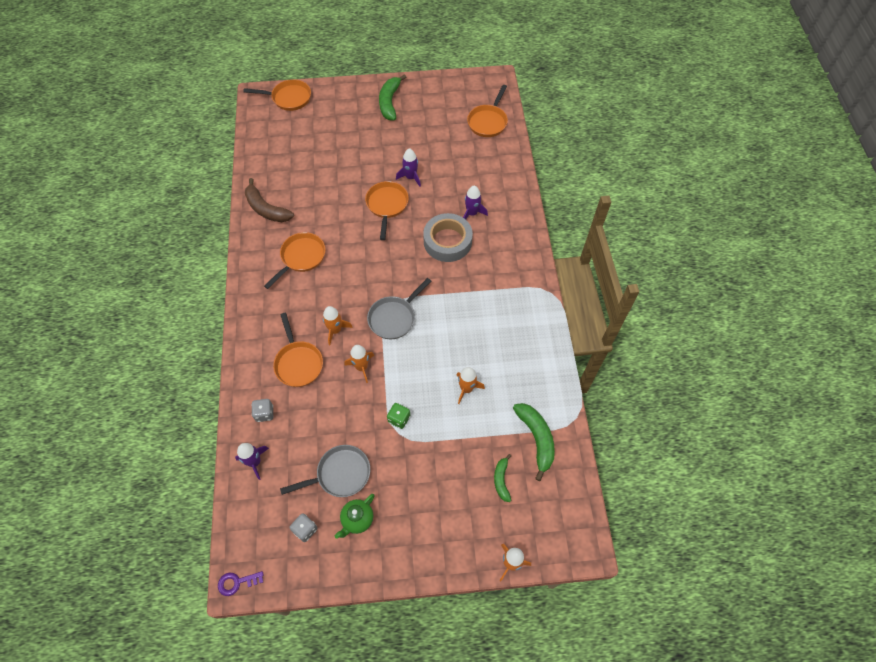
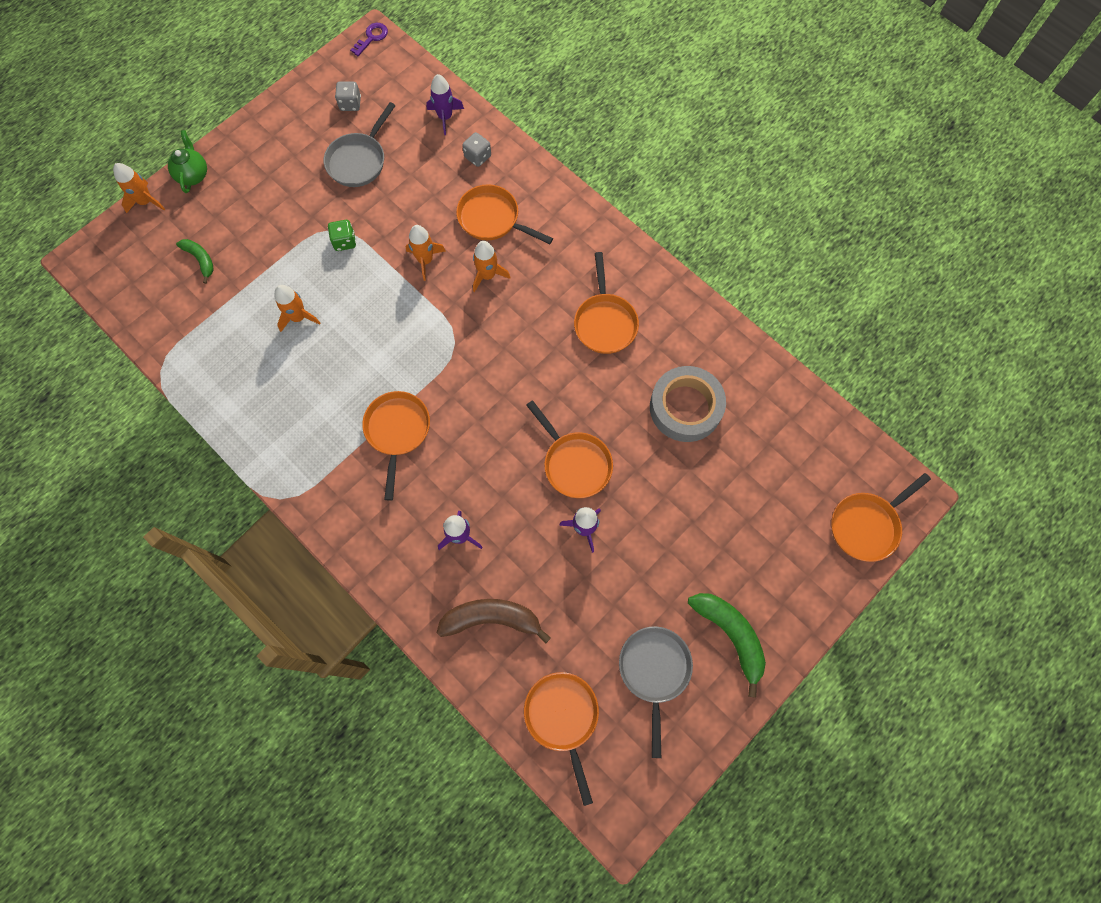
camera: 140 degrees right, 10 degrees up
(266, 209) = (708, 347): brown banana -> brown banana (492, 619)
(357, 520) = (311, 140): green teapot -> green teapot (193, 175)
(394, 318) = (438, 333): grey pan -> grey pan (654, 671)
(447, 241) = (457, 471): grey tape -> grey tape (685, 407)
(462, 282) = (397, 431): none -> orange pan
(536, 439) = (190, 320): green banana -> none

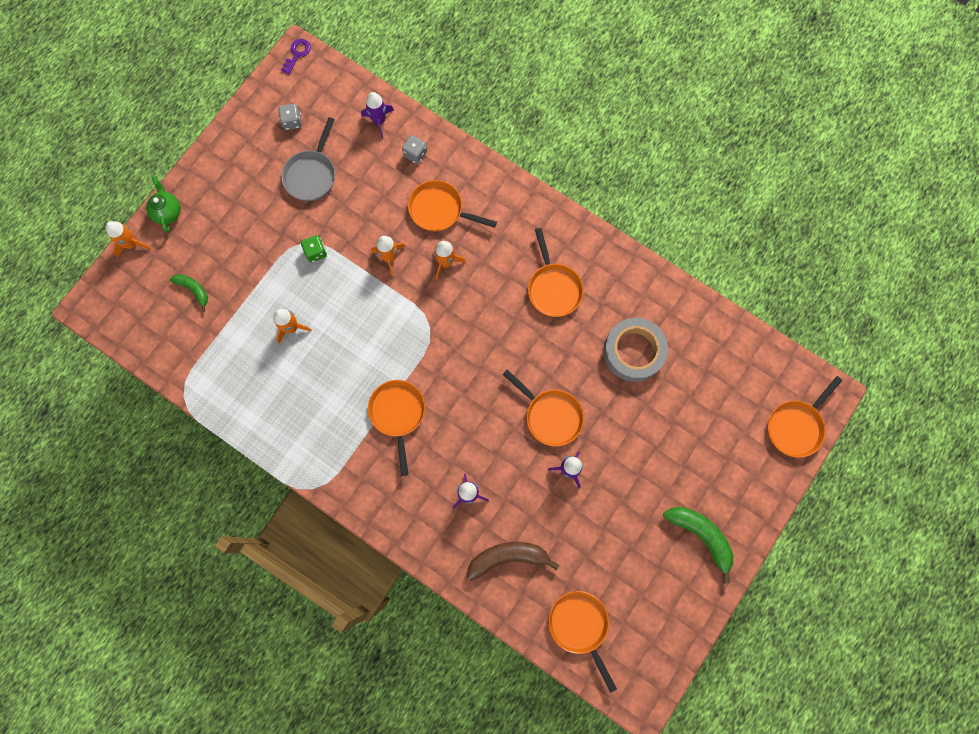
camera: 10 degrees left, 5 degrees up
(654, 671) = (645, 576): grey pan -> none

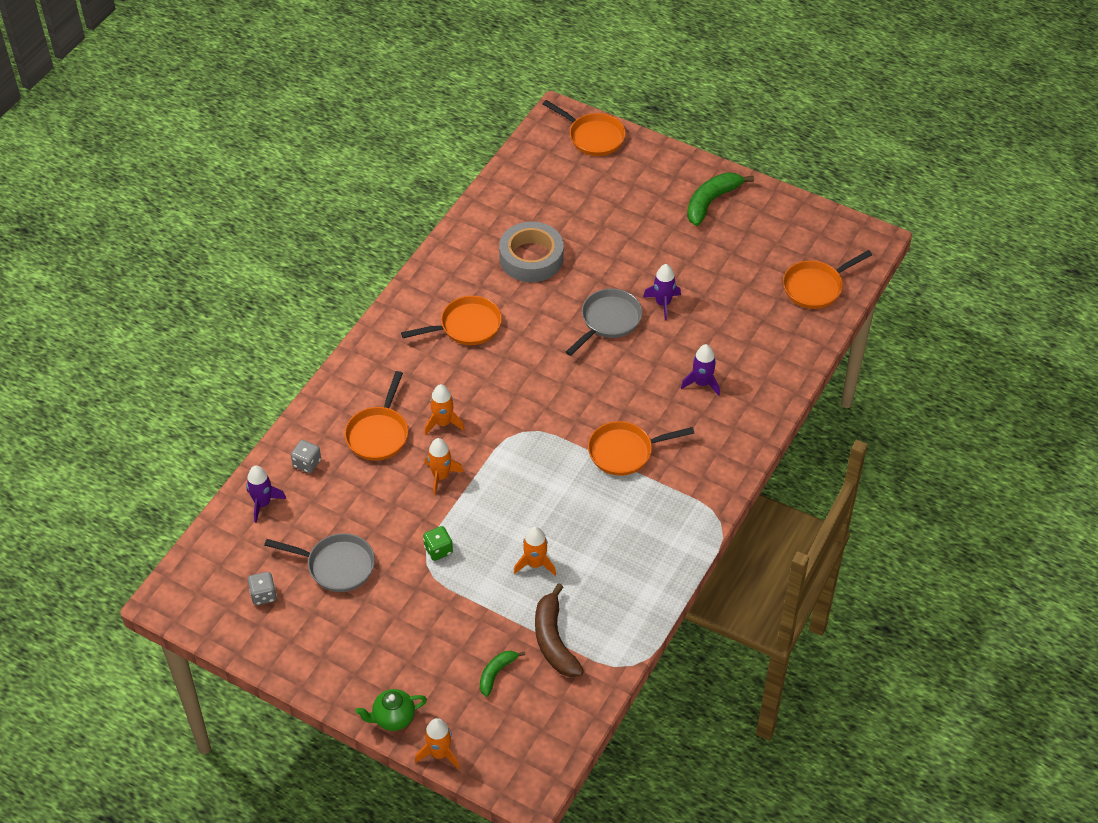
camera: 95 degrees left, 25 degrees down
(297, 54) = (166, 601): purple key -> none
(508, 557) = (761, 346): brown banana -> brown banana (554, 640)
(550, 416) = (608, 321): orange pan -> grey pan

